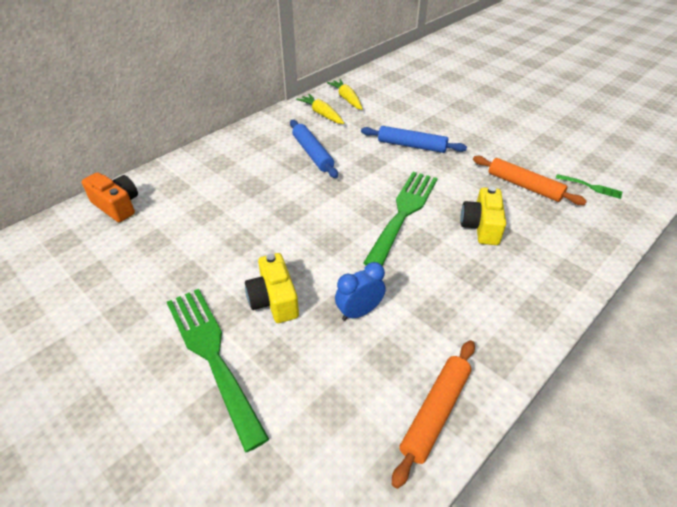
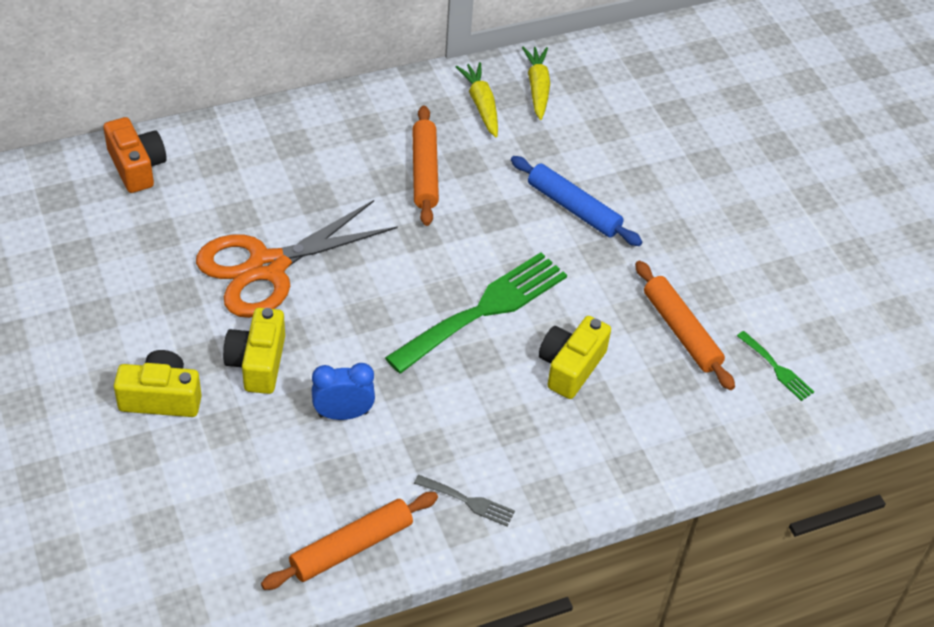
camera: 20 degrees right, 5 degrees up
(212, 354) = (161, 398): green fork -> yellow camera
(245, 235) = (268, 267): none -> orange scissors
(312, 153) = (424, 172): blue rolling pin -> orange rolling pin
(490, 338) = (468, 501): none -> grey fork

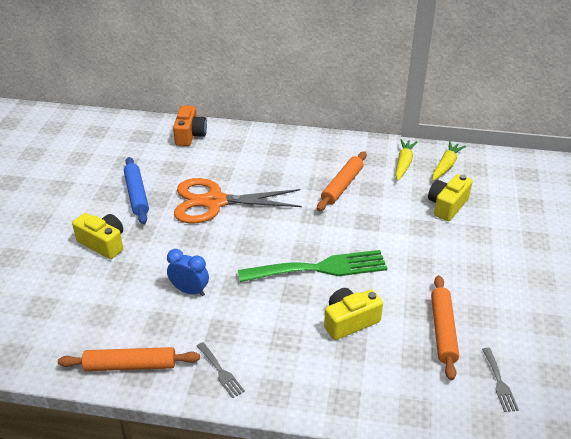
camera: 35 degrees right, 10 degrees down
(257, 363) = (167, 246): yellow camera -> yellow camera (447, 205)
(573, 208) = (421, 234): blue rolling pin -> blue rolling pin (136, 195)
(777, 368) = (499, 382): green fork -> grey fork

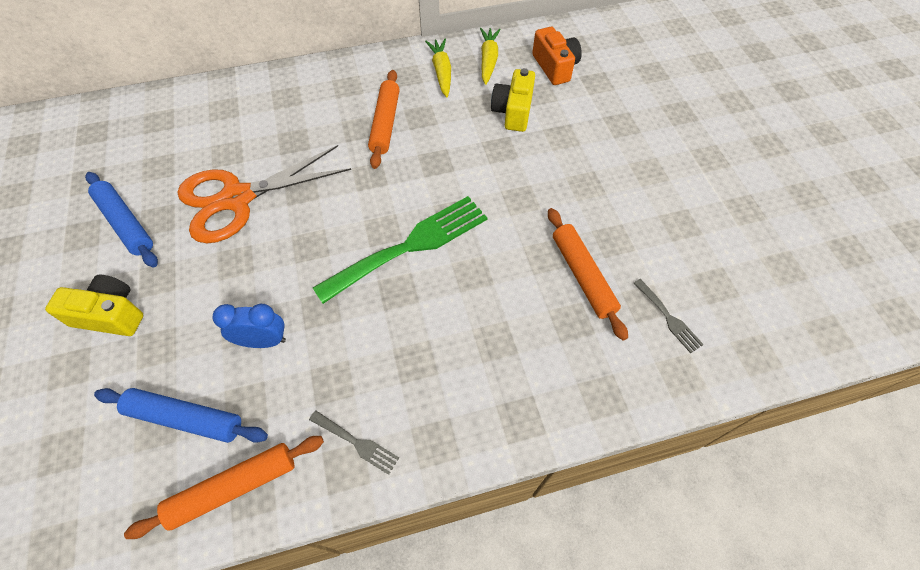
camera: 25 degrees left, 20 degrees up
(120, 316) = (186, 418): none -> blue rolling pin
(190, 135) = (161, 111): orange camera -> orange camera (555, 67)
(349, 321) = (477, 305): yellow camera -> none

